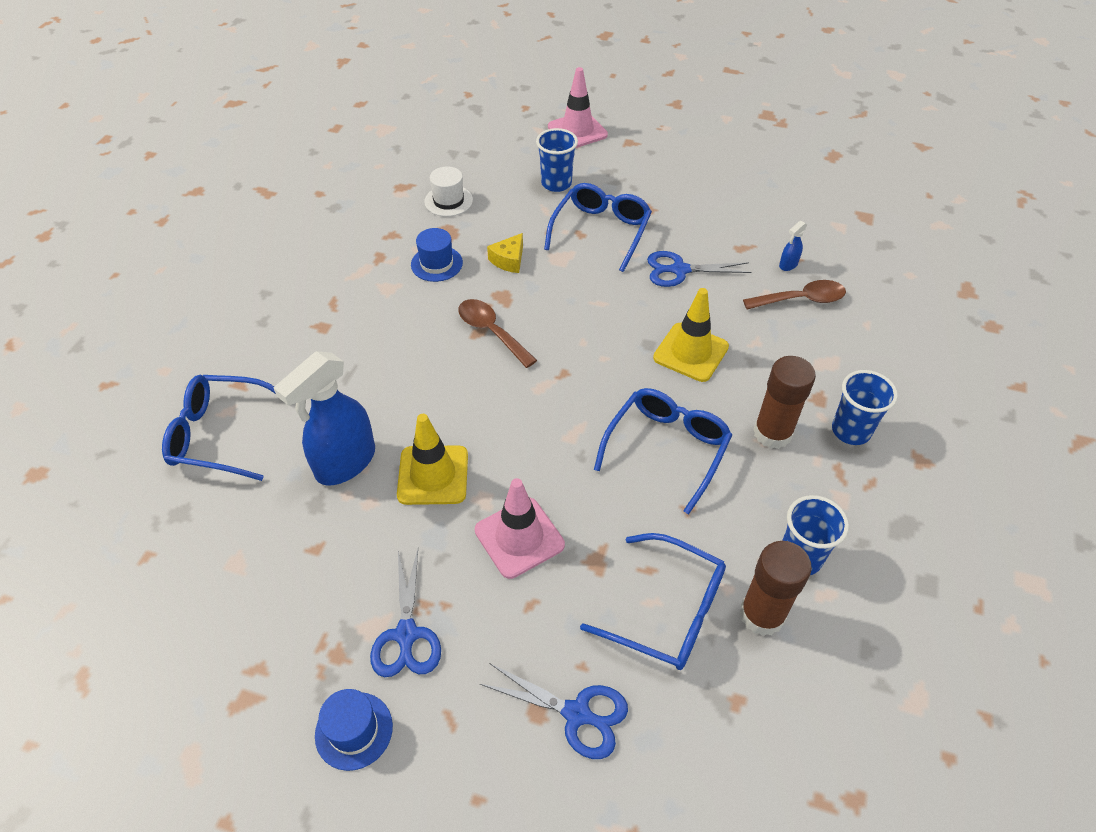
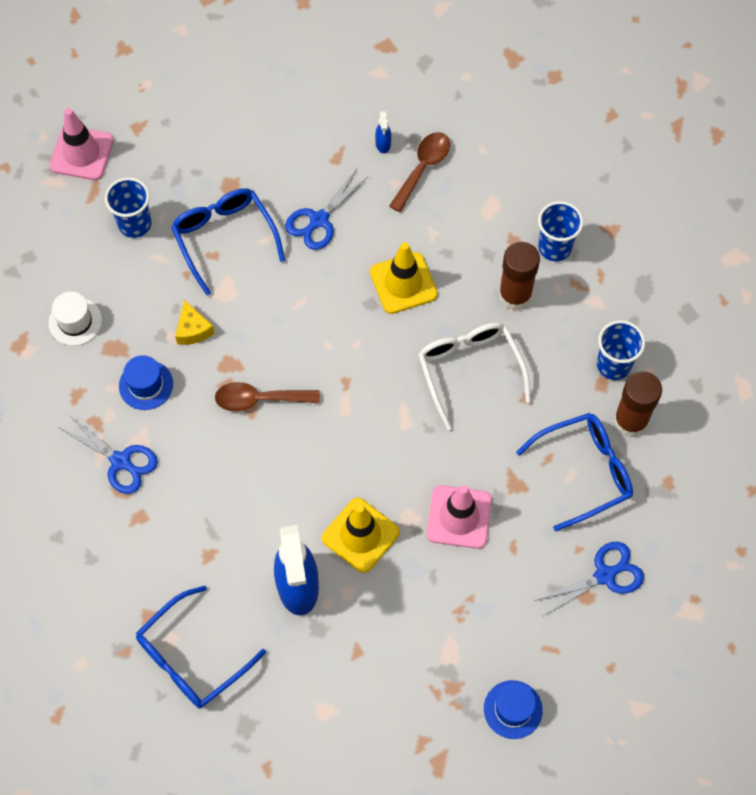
camera: 50 degrees left, 15 degrees up
(406, 634) = (472, 636): blue scissors -> blue scissors (120, 461)
(666, 449) = (470, 370): blue glasses -> white glasses

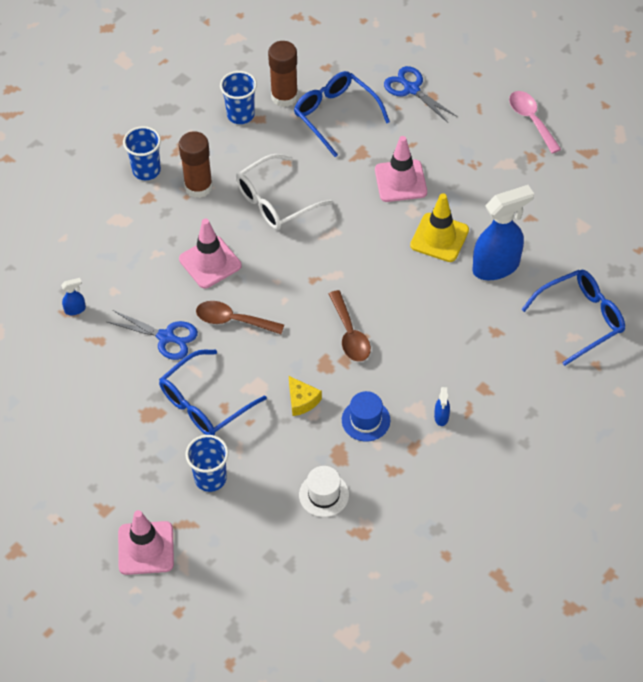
camera: 105 degrees left, 10 degrees down
(120, 461) = (441, 417): blue scissors -> blue spray bottle
(192, 657) = (580, 319): blue glasses -> blue glasses turned 60 degrees counterclockwise
(193, 329) = (302, 401): yellow cheese -> yellow cheese turned 90 degrees clockwise
(403, 283) = (210, 262): yellow traffic cone -> pink traffic cone
(423, 168) = (93, 275): brown spoon -> brown spoon (233, 320)
(513, 709) = (531, 120): blue hat -> pink spoon

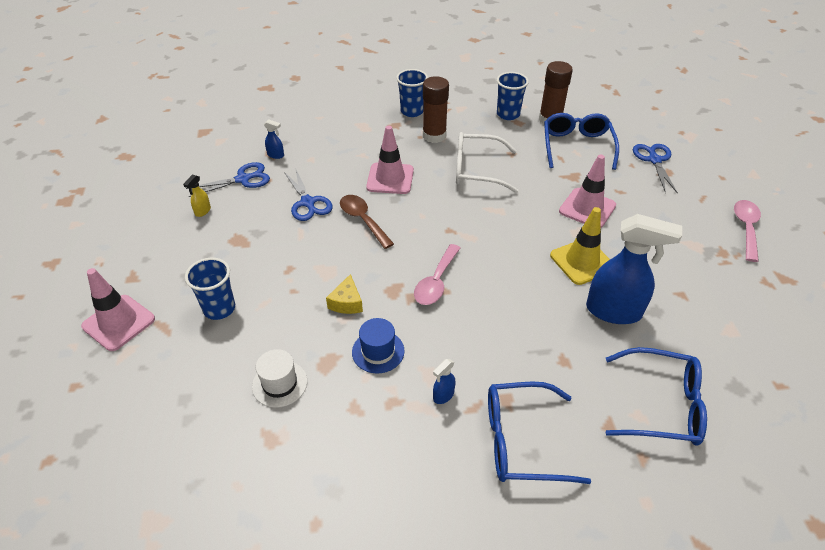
camera: 40 degrees right, 10 degrees down
(77, 356) = (243, 179): none -> blue scissors
(83, 411) = (202, 211): none -> yellow spray bottle
(205, 403) = (280, 257): blue glasses -> blue glasses (521, 441)
(350, 334) = (436, 282): brown spoon -> pink spoon

